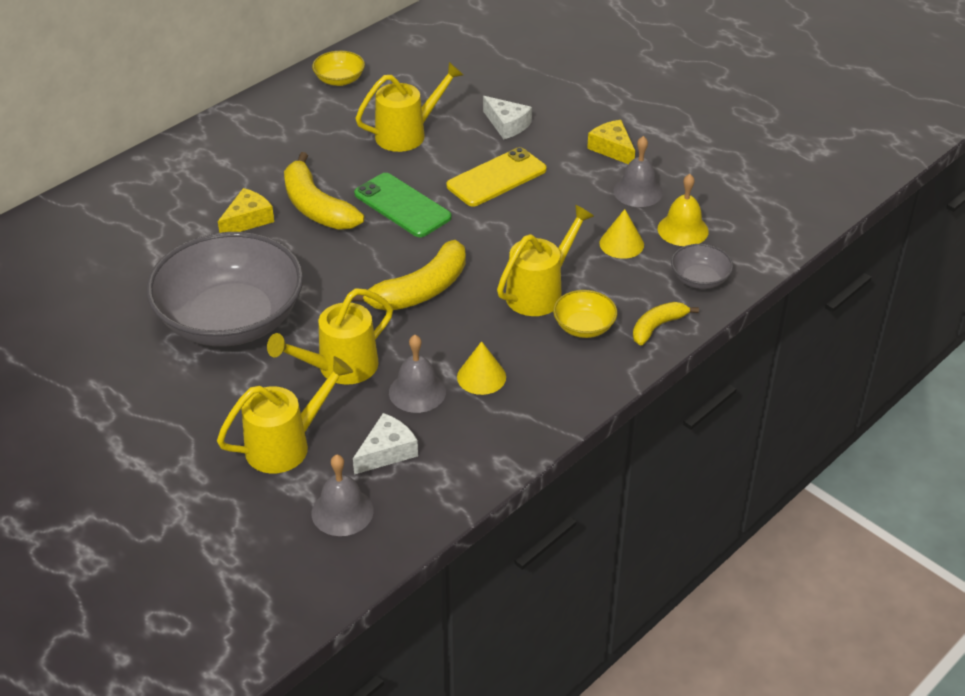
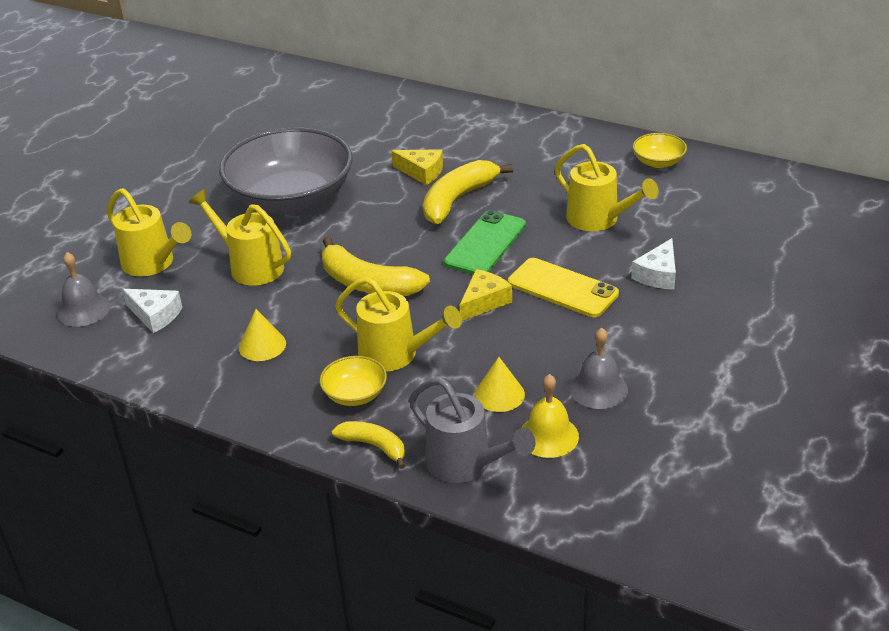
camera: 75 degrees right, 5 degrees down
(417, 392) = (232, 314): grey bell -> none
(612, 149) = (665, 355): yellow cheese -> yellow cheese (484, 302)
(699, 279) = (467, 464): grey bowl -> grey watering can

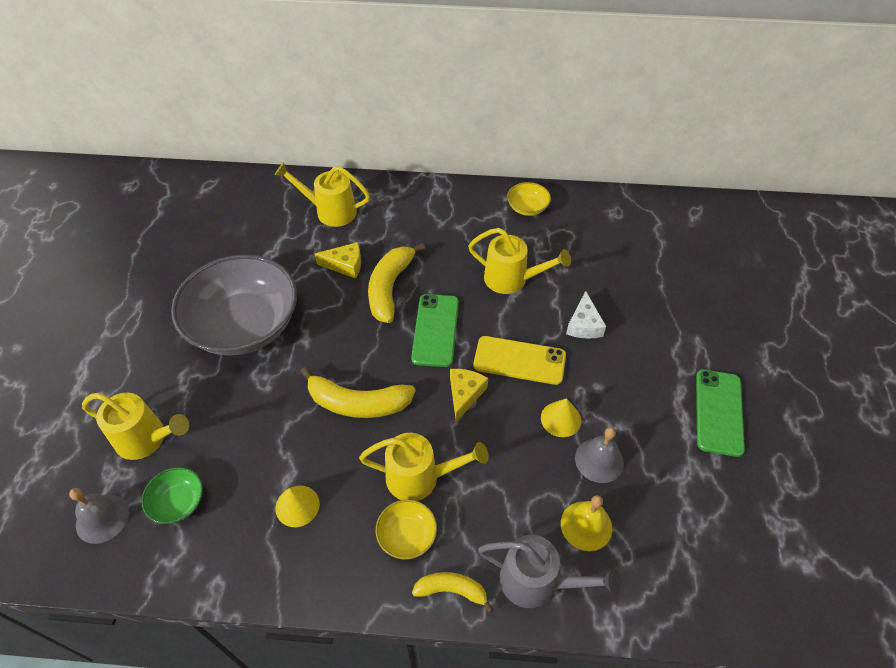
camera: 25 degrees left, 15 degrees up
(155, 315) = (178, 502): white cheese -> green bowl
(250, 266) = (242, 414): yellow watering can -> yellow watering can (330, 211)
(499, 394) = (526, 493): yellow cone -> yellow cone (561, 419)
(771, 384) = (718, 412): none -> green phone

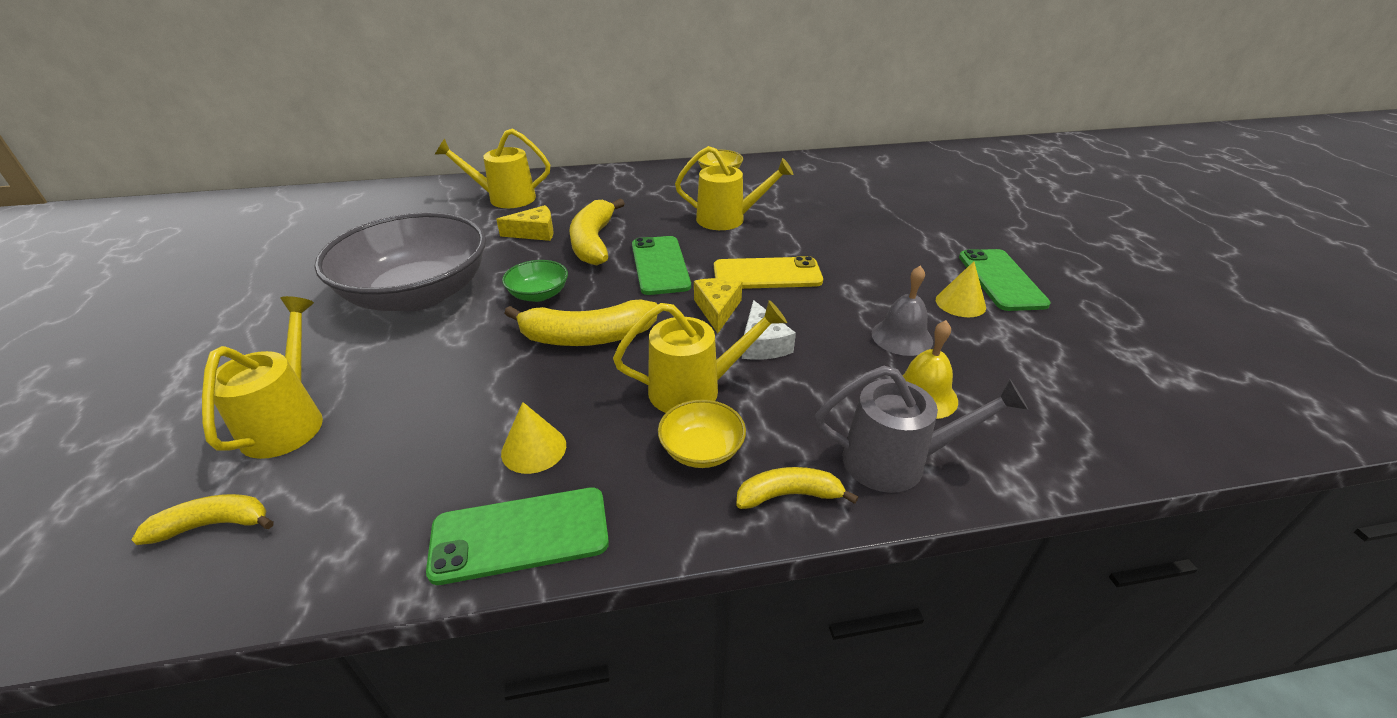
camera: 15 degrees left, 15 degrees down
(102, 518) = (214, 524): grey bell -> yellow banana
(147, 439) = (289, 420): yellow watering can -> yellow watering can turned 90 degrees counterclockwise
(178, 502) = (346, 480): green bowl -> green bowl (538, 294)
(275, 576) = (520, 535): none -> green phone
(561, 419) = (838, 311): yellow cone -> yellow cone (960, 303)
(584, 325) = (821, 239): white cheese -> white cheese (762, 344)

